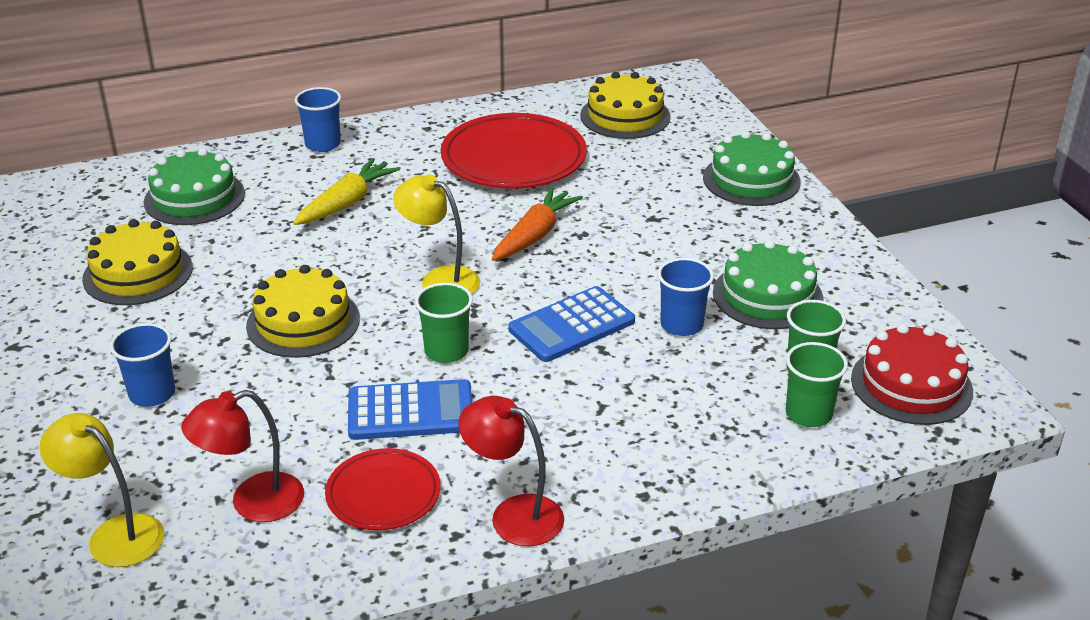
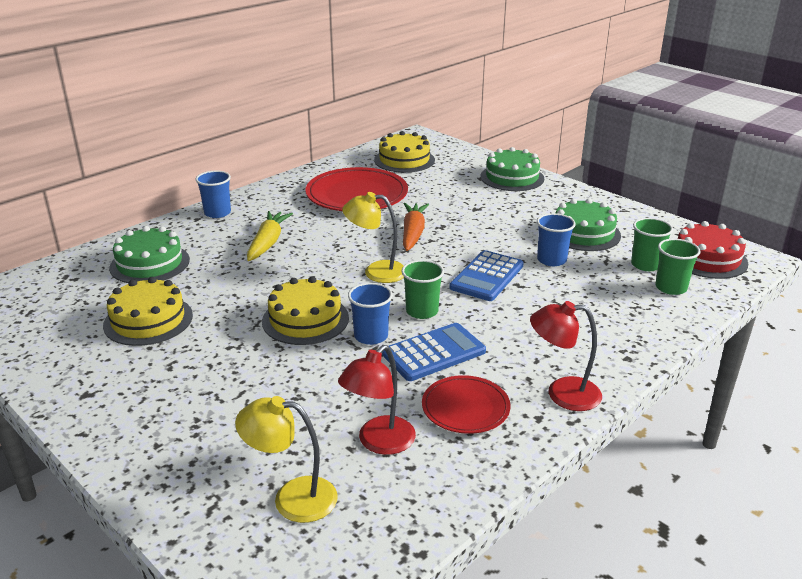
camera: 25 degrees left, 5 degrees down
(152, 394) = (233, 394): blue cup -> blue cup (371, 336)

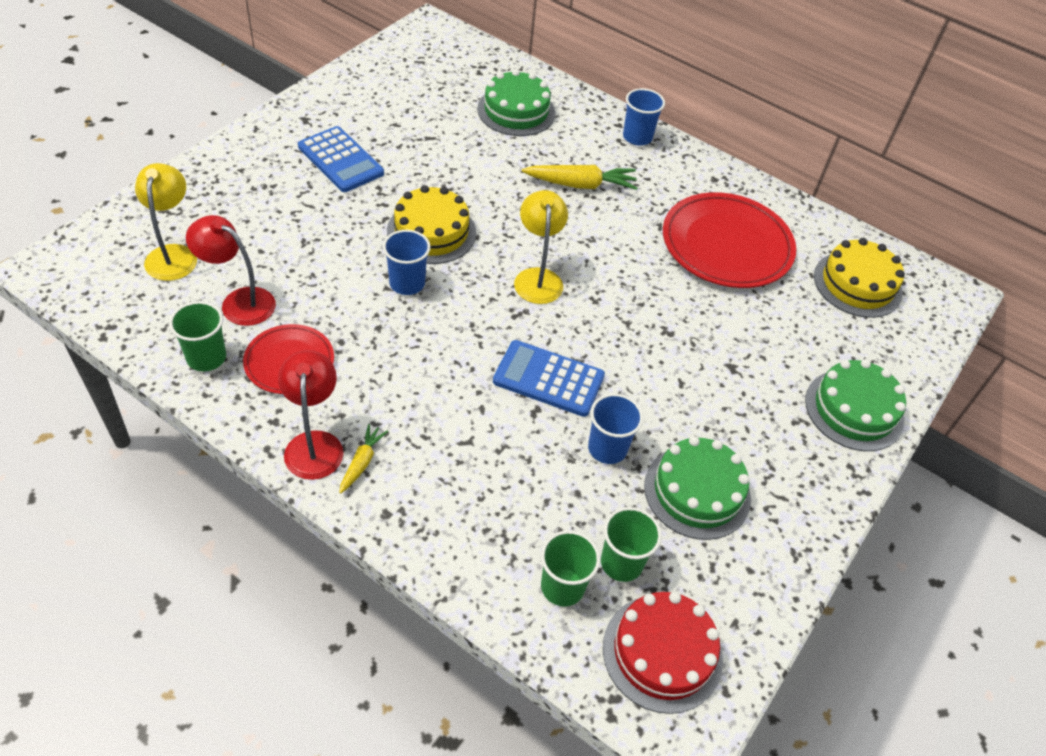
camera: 75 degrees right, 20 degrees up
(148, 320) = (416, 130): yellow cake -> none
(413, 233) = (640, 304): orange carrot -> none
(422, 311) = (460, 321): green cup -> green cup (206, 357)
(434, 353) = (381, 334): blue calculator -> blue calculator (340, 160)
(578, 368) = (362, 462): none -> yellow carrot

